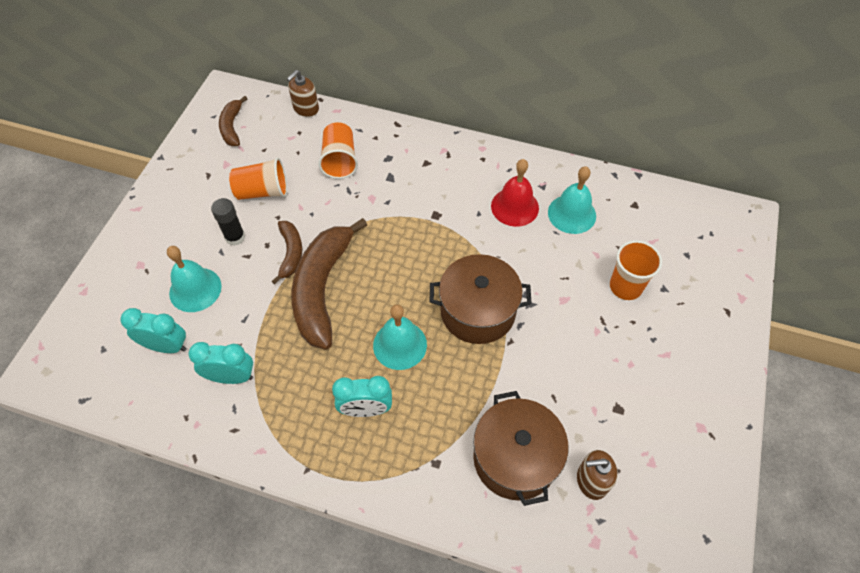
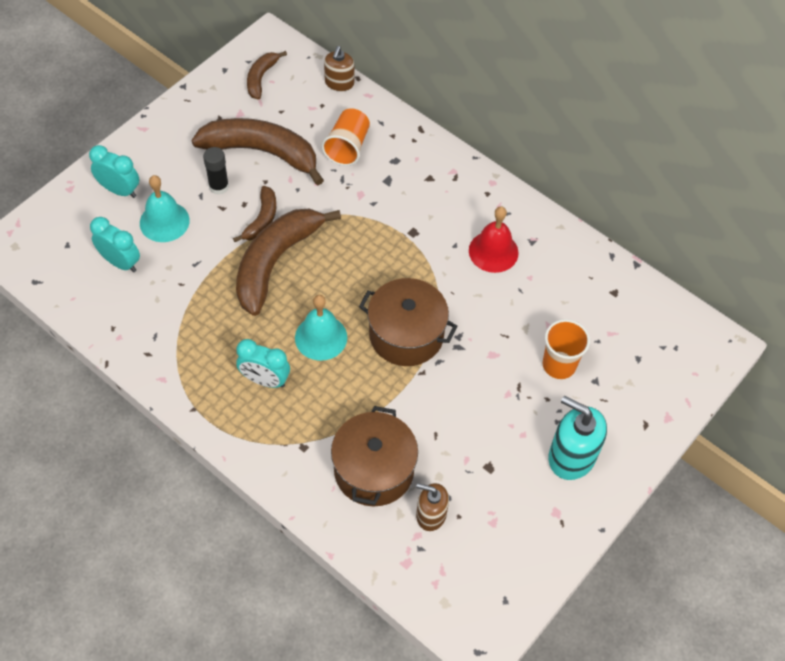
camera: 20 degrees right, 0 degrees up
(231, 377) = (164, 309): turquoise clock -> turquoise clock (119, 190)
(262, 191) = (262, 152): orange cup -> brown banana
(306, 108) = (339, 83): brown soap dispenser -> brown soap dispenser turned 45 degrees counterclockwise
(572, 214) = (546, 278): turquoise bell -> none
(684, 367) = (571, 456): none -> turquoise soap dispenser

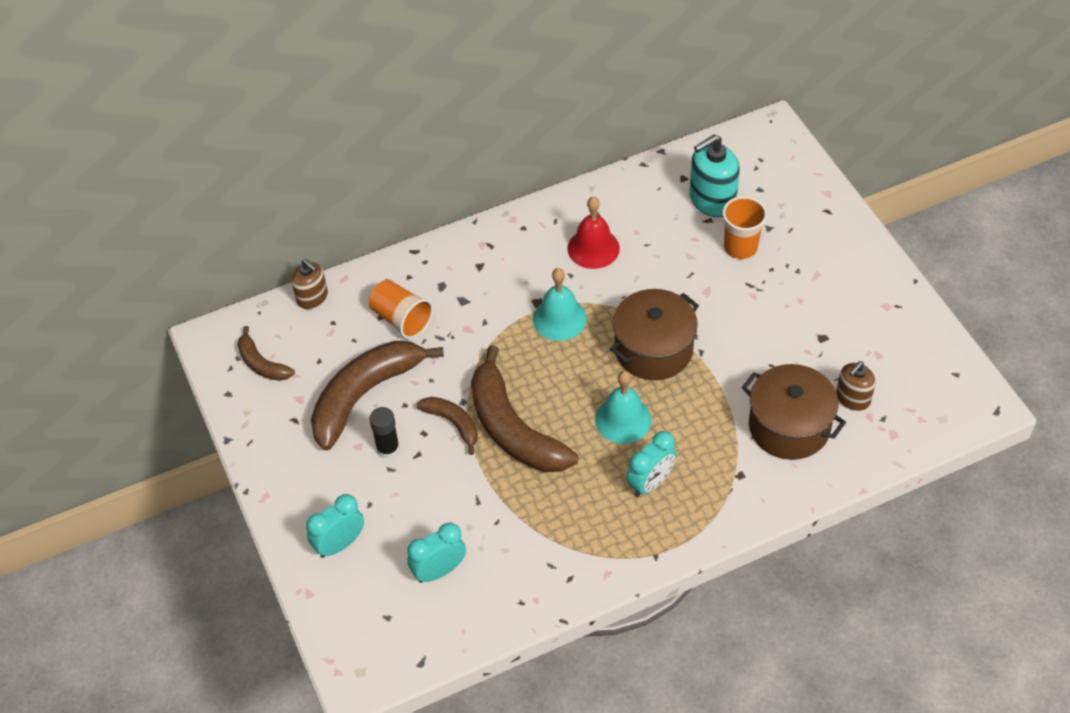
camera: 60 degrees left, 5 degrees down
(164, 221) = (407, 513): turquoise bell -> turquoise bell (559, 318)
(571, 456) = (836, 274): turquoise soap dispenser -> turquoise soap dispenser (712, 200)

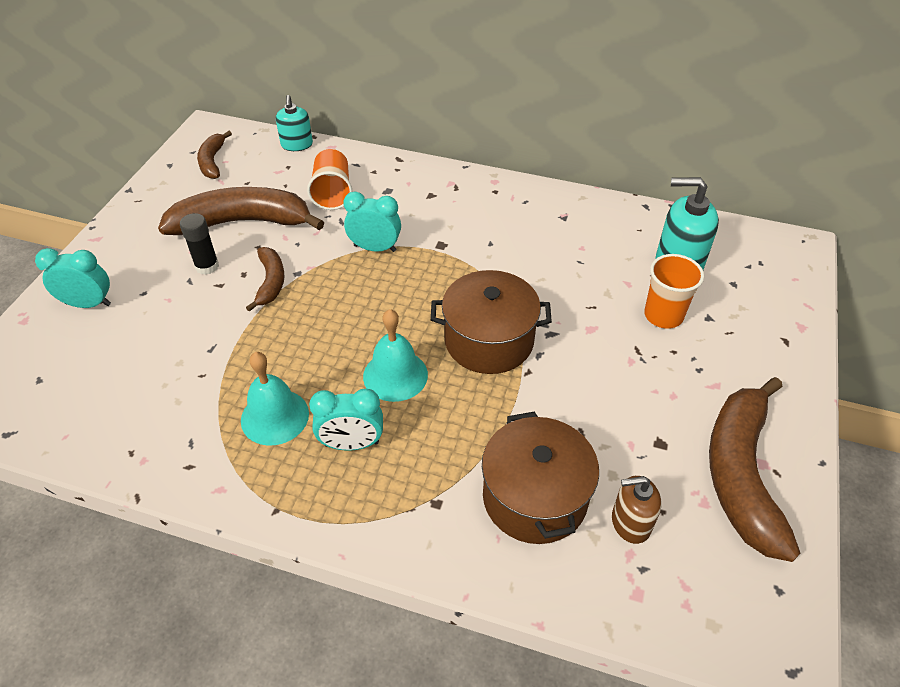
camera: 40 degrees right, 5 degrees down
(312, 297) = (297, 145): brown soap dispenser -> turquoise soap dispenser
(439, 571) = (115, 376): turquoise clock -> turquoise clock (375, 248)
(513, 429) = (305, 317): brown banana -> brown banana (740, 474)
(559, 318) = (442, 267): turquoise bell -> turquoise bell (275, 416)
(593, 248) = (532, 237): red bell -> none

